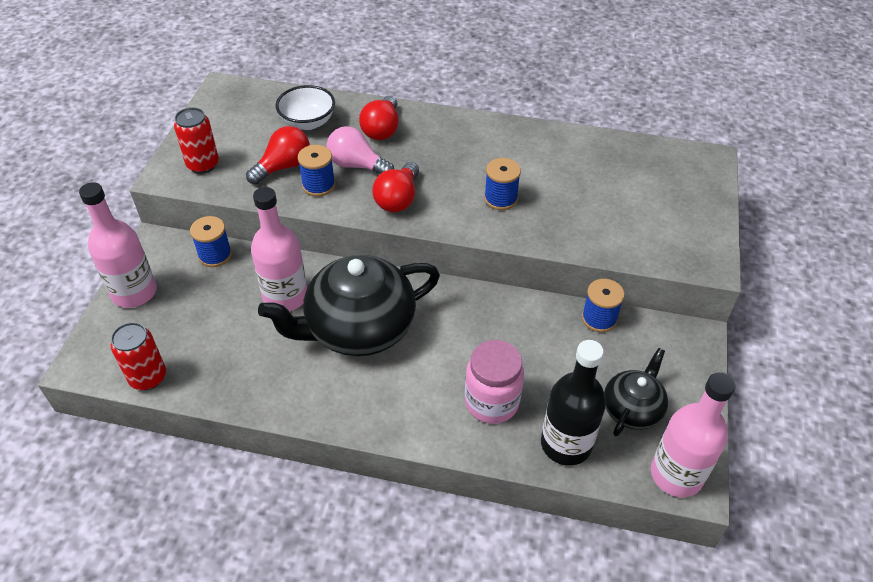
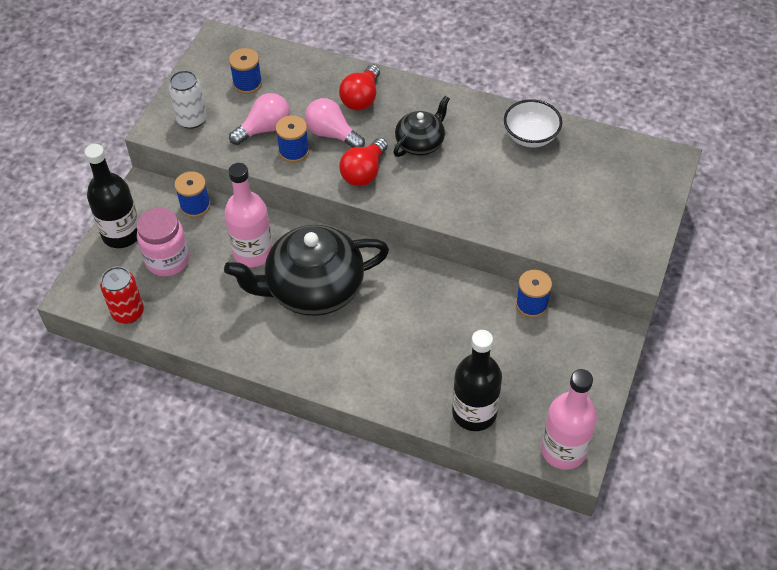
camera: 10 degrees right, 5 degrees up
(134, 292) = (121, 234): pink bottle -> black bottle
(203, 164) = (192, 119): red can -> white can
(283, 166) = (264, 129): red light bulb -> pink light bulb
(308, 122) = (293, 84): white bowl -> white bowl (530, 136)
(491, 402) = (418, 369): pink jar -> pink jar (167, 260)
(500, 199) = (459, 181): blue spool -> blue spool (247, 83)
(632, 409) = (540, 389): black teapot -> black teapot (420, 143)

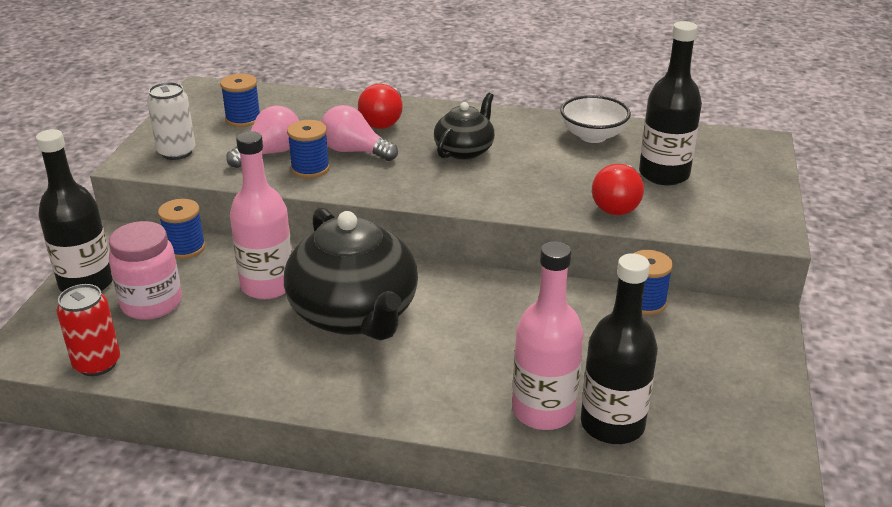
camera: 10 degrees left, 20 degrees down
(313, 289) = (355, 314): black teapot -> black teapot turned 90 degrees counterclockwise
(364, 172) = (402, 180): red light bulb -> red light bulb (617, 204)
(563, 450) = (752, 454): pink bottle -> pink bottle (543, 411)
(575, 190) = (664, 174): none -> black bottle

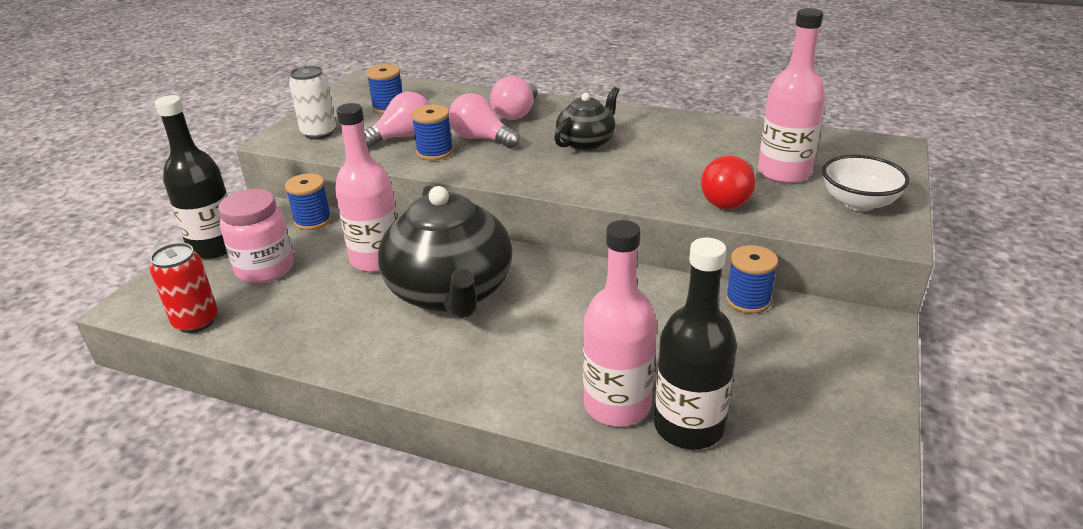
camera: 10 degrees right, 0 degrees up
(383, 121) = (516, 113): red light bulb -> pink light bulb
(593, 136) = (717, 134): white bowl -> white bowl (858, 203)
(664, 174) = (783, 172): black bottle -> pink bottle

